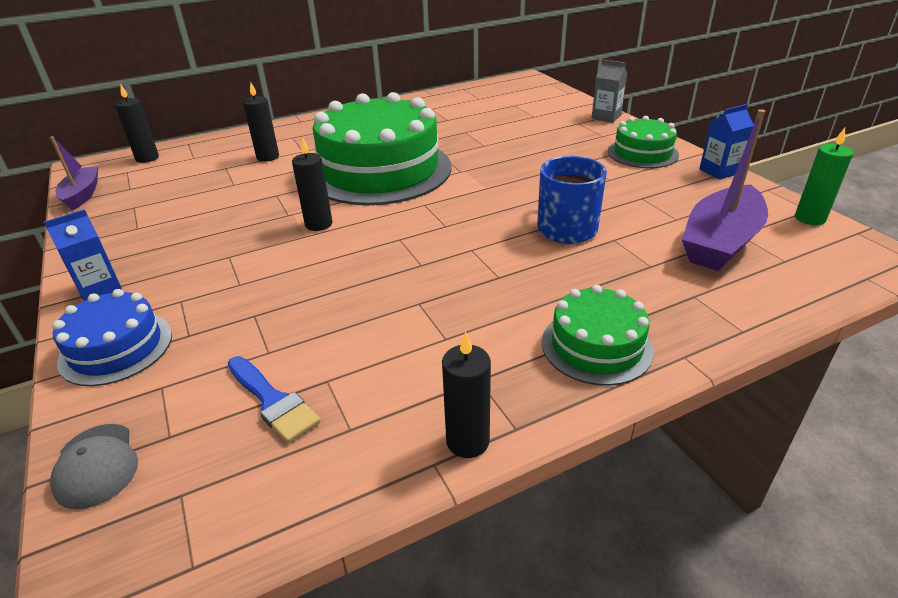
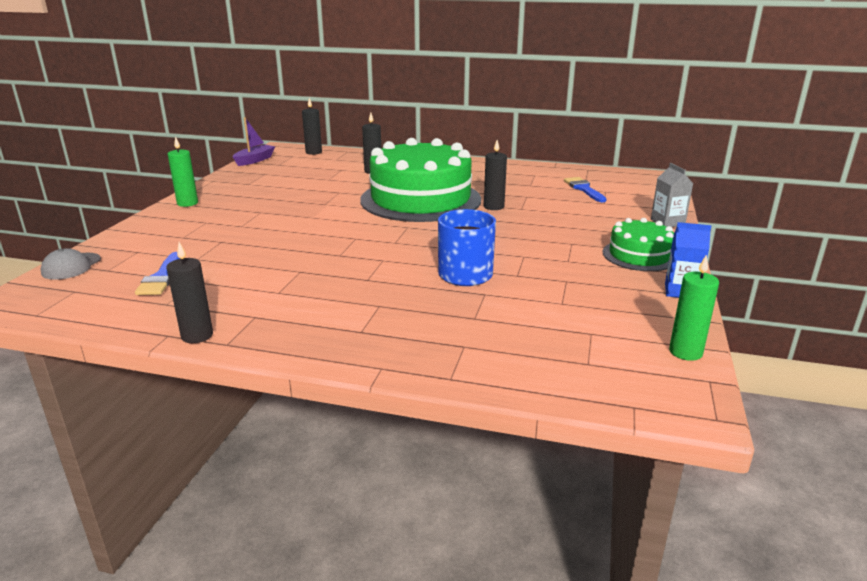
camera: 40 degrees right, 10 degrees down
(99, 288) = (187, 203): blue carton -> green candle
(116, 348) = (150, 229): blue cake -> none
(319, 224) = (330, 214): black candle -> black candle (494, 207)
(496, 108) = (583, 189): none -> blue brush
(596, 346) = (343, 335): green cake -> none
(720, 242) = (561, 330): purple boat -> none

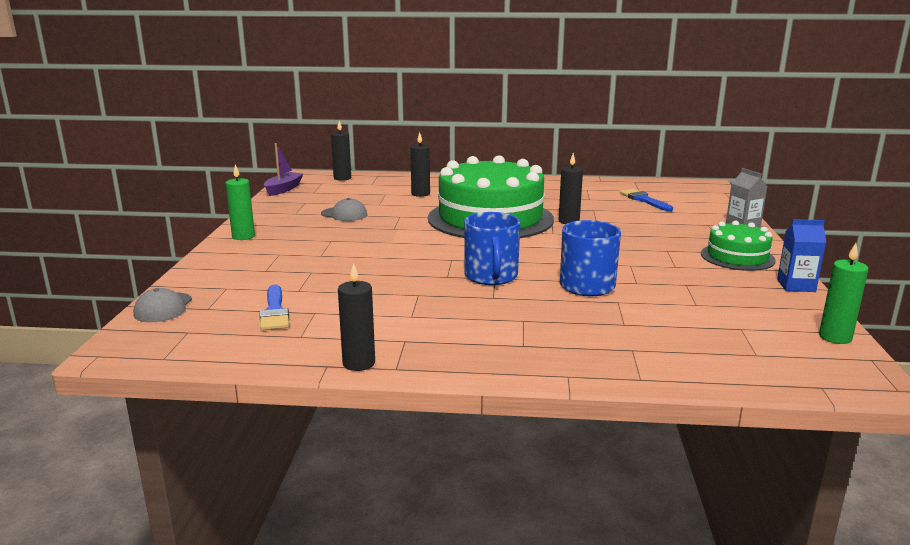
camera: 10 degrees left, 5 degrees down
(290, 187) = (344, 214): none -> grey cap
(380, 258) = (491, 276): none -> blue mug

